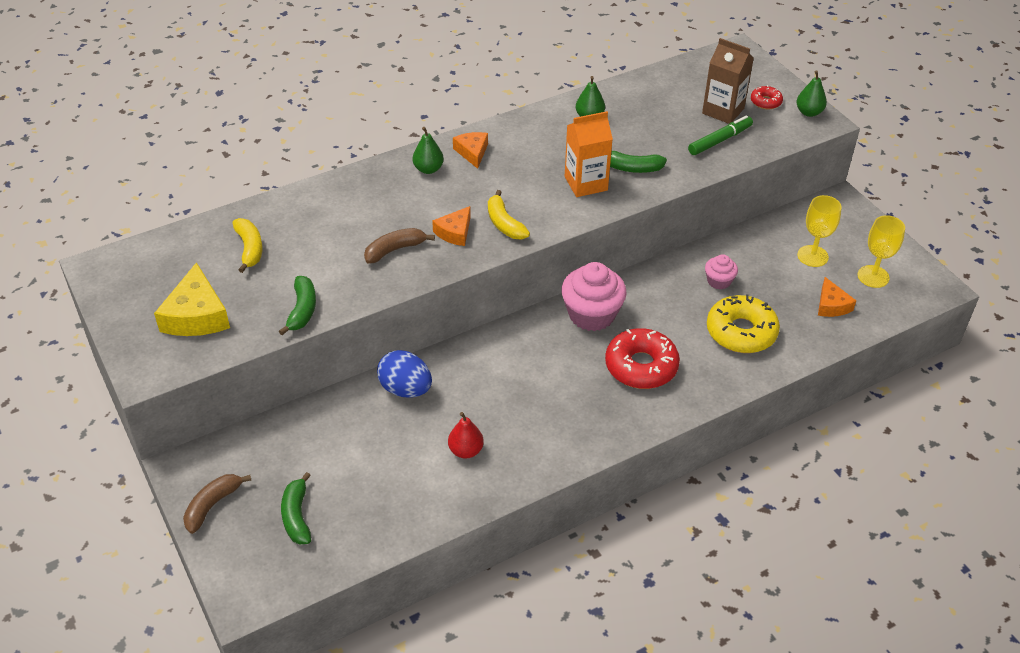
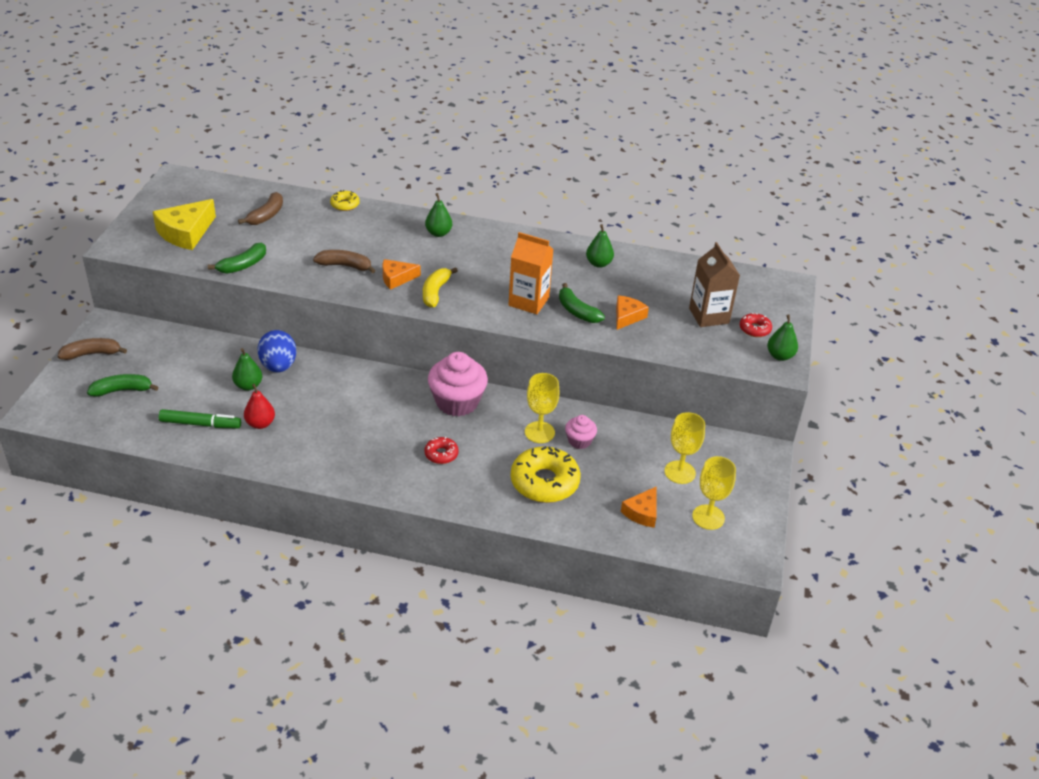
camera: 40 degrees right, 5 degrees down
(249, 249) = (266, 215): yellow banana -> brown banana
(297, 516) = (122, 390): green banana -> green banana turned 45 degrees clockwise
(307, 193) = (345, 205): none -> yellow donut
(405, 425) = (248, 385): none -> green pear
(472, 152) = (482, 239): orange cheese -> orange cheese (627, 316)
(641, 366) = (441, 454): red donut -> red donut, size x0.50
(683, 295) = (539, 432): none -> yellow goblet
(719, 140) = (673, 332): green marker -> green marker (200, 424)

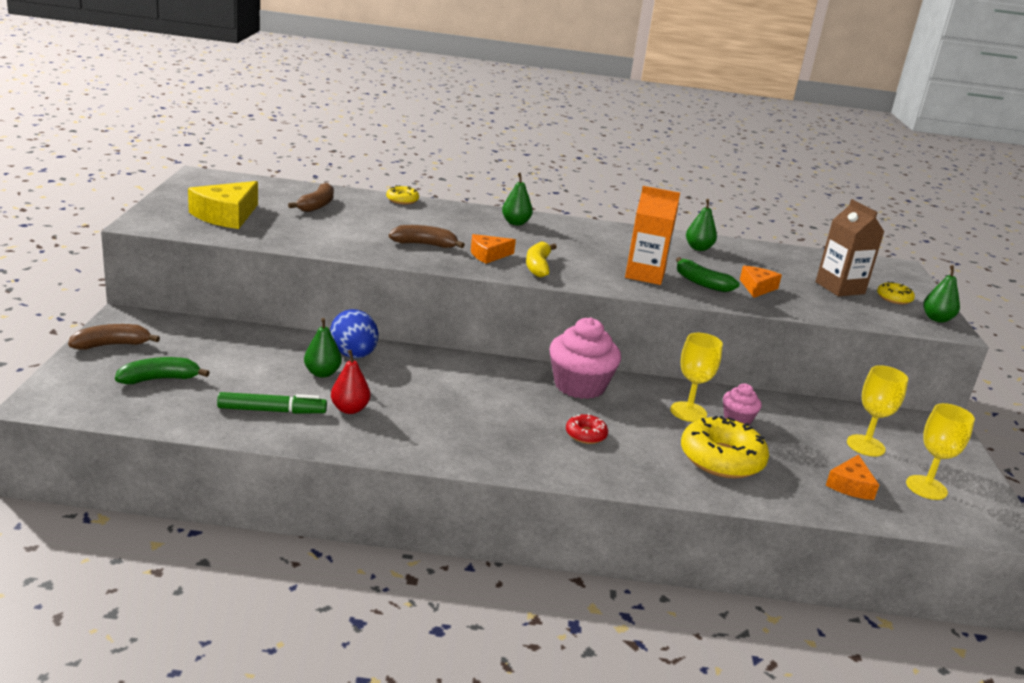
camera: 10 degrees left, 15 degrees down
(243, 265) = (304, 242): green banana -> none
(754, 329) = (894, 298): red donut -> yellow donut

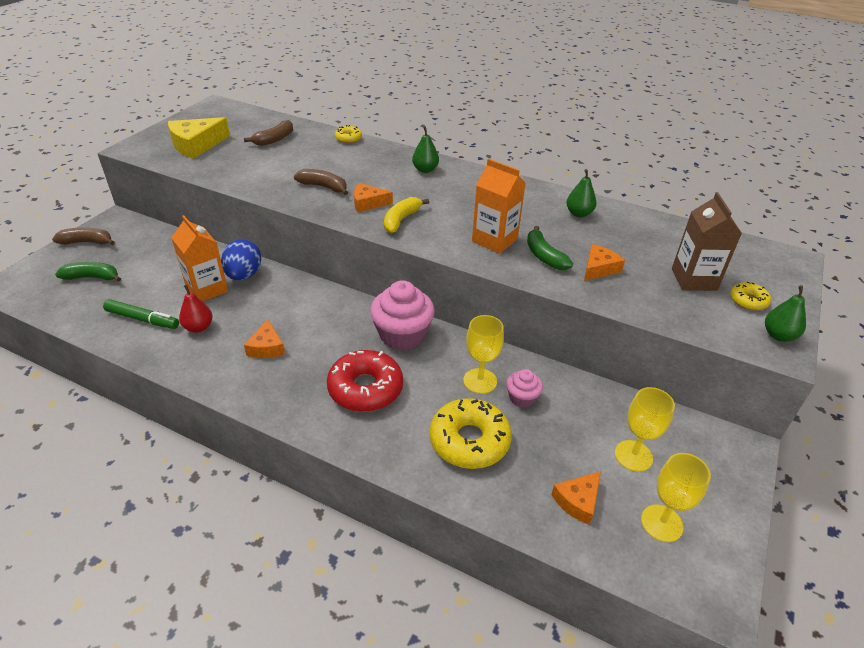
camera: 25 degrees right, 15 degrees up
(322, 373) = (207, 289): green pear -> orange carton
(447, 416) = (267, 347): none -> orange cheese
(585, 435) = (365, 388): red donut -> red donut, size x2.01

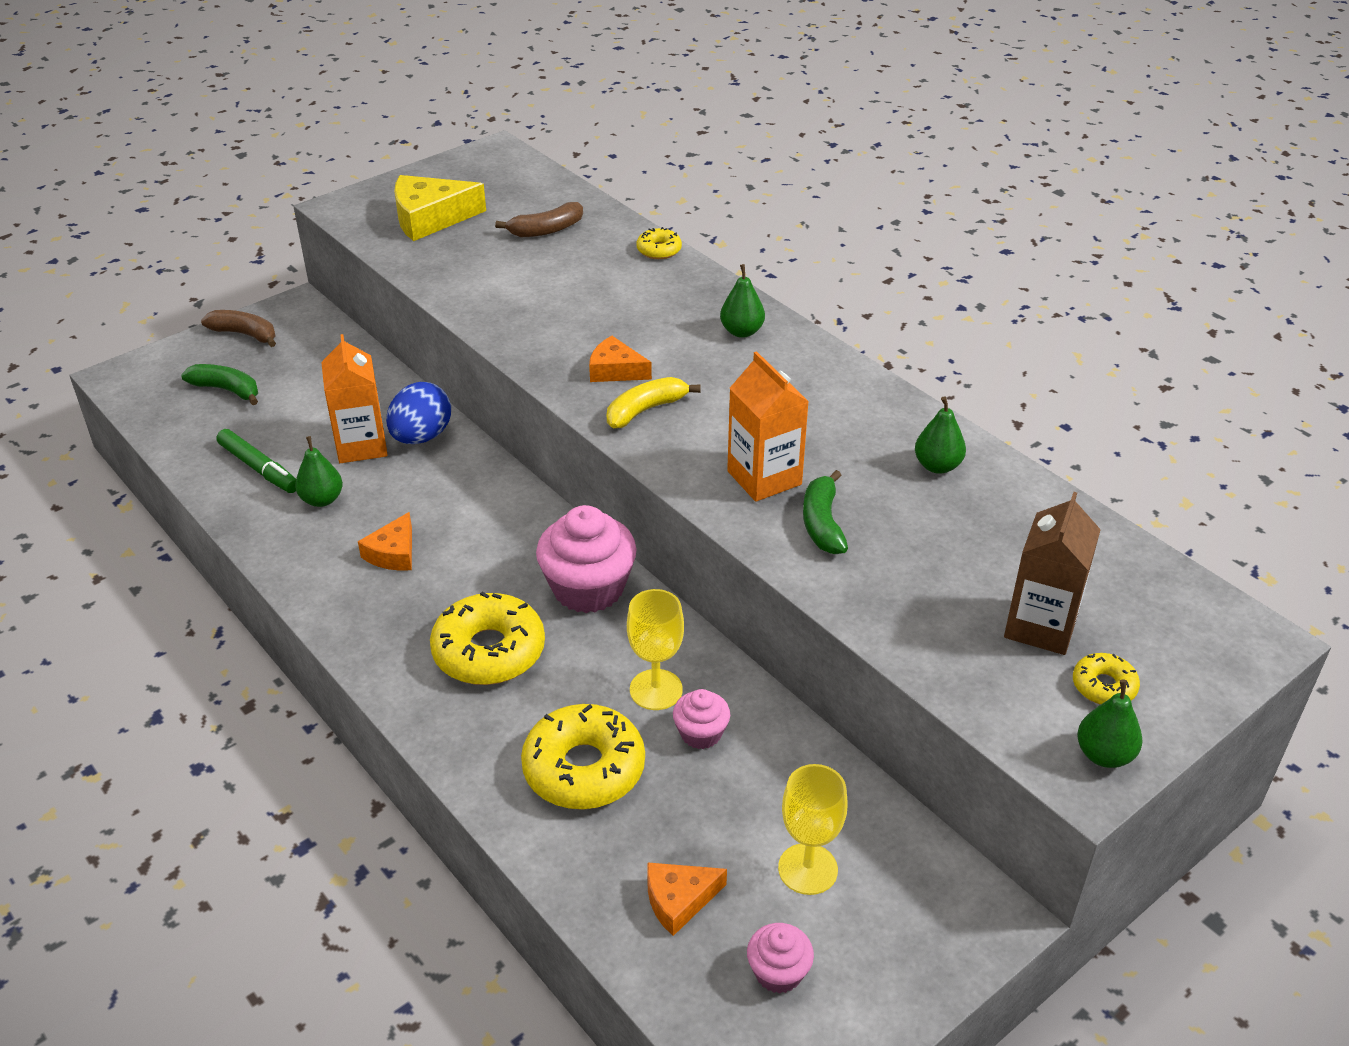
camera: 25 degrees right, 0 degrees up
(198, 327) = (322, 500): red pear -> green pear
(324, 187) = (568, 328): brown banana -> none
(365, 388) = (489, 651): red donut -> yellow donut
(599, 268) = (895, 566): orange cheese -> none
(662, 523) = (778, 972): yellow goblet -> pink cupcake

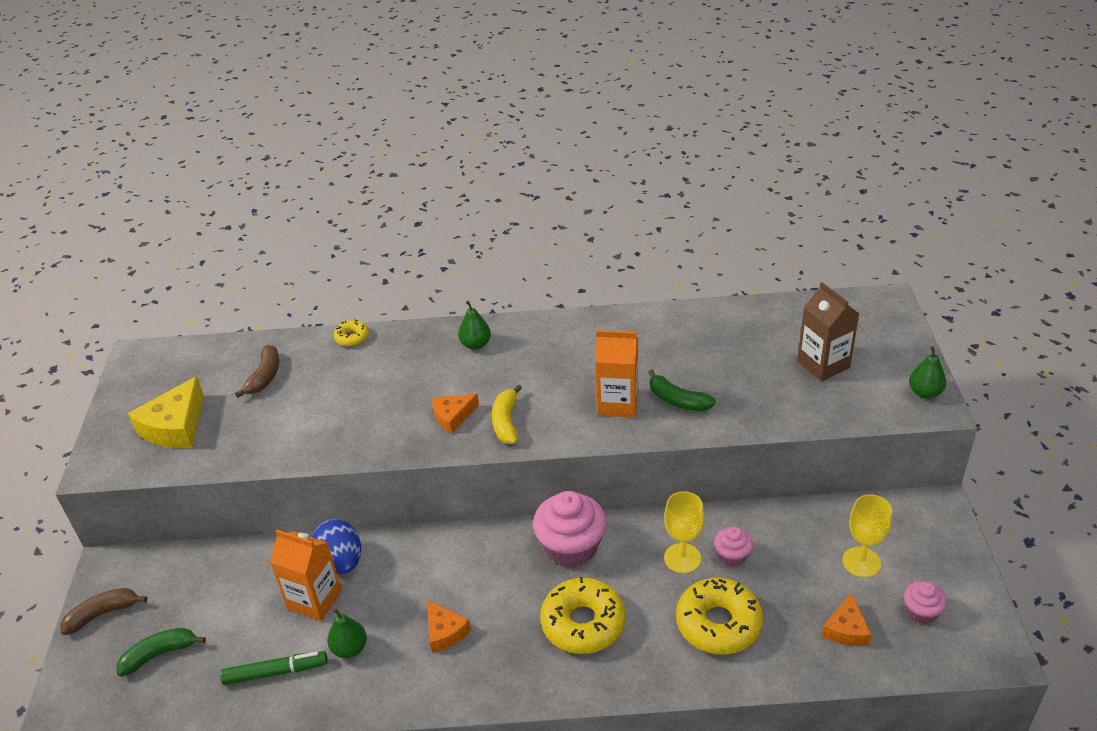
camera: 50 degrees left, 0 degrees up
(937, 466) = (672, 333): green pear -> none
(1104, 686) = (880, 367): yellow donut -> none

